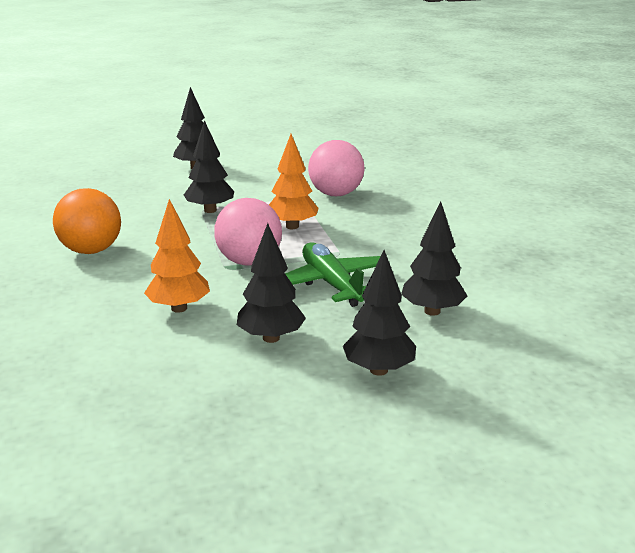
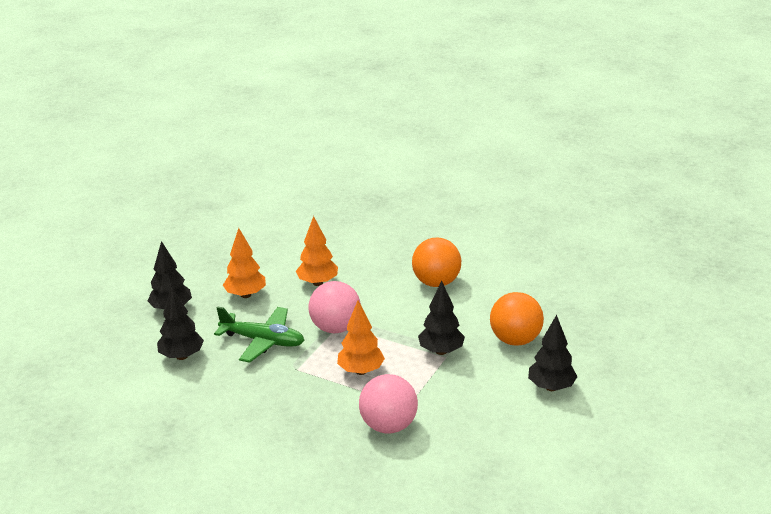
camera: 135 degrees right, 5 degrees up
(149, 193) = (515, 340): none -> orange ball
(271, 338) = (246, 295): black tree -> orange tree

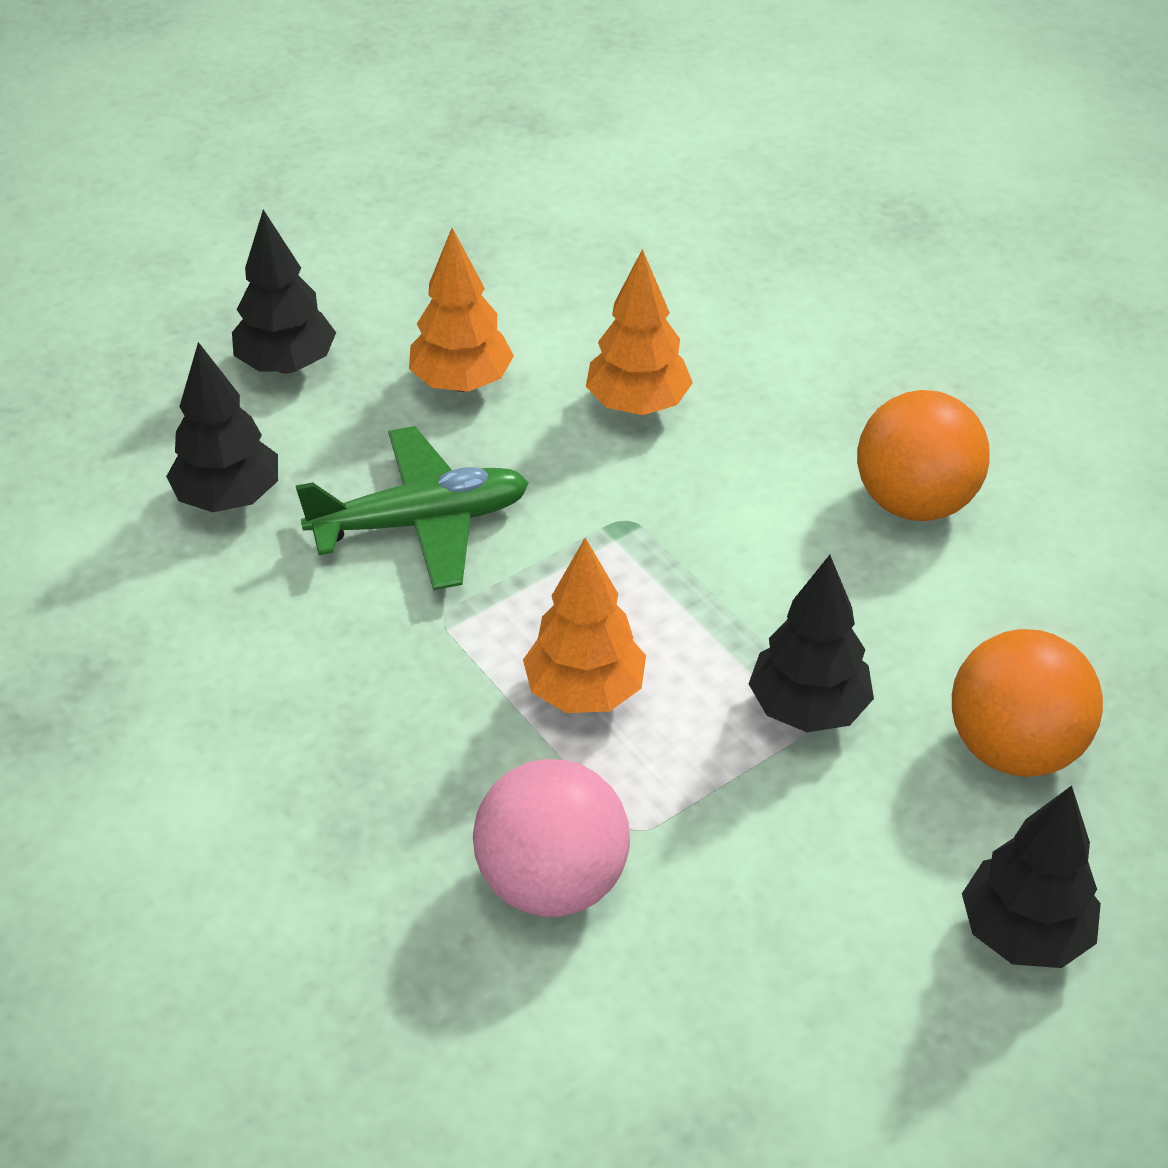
camera: 25 degrees right, 15 degrees up
(263, 341) = (421, 522): green plane -> green plane turned 60 degrees counterclockwise
(335, 328) = (601, 547): pink ball -> none

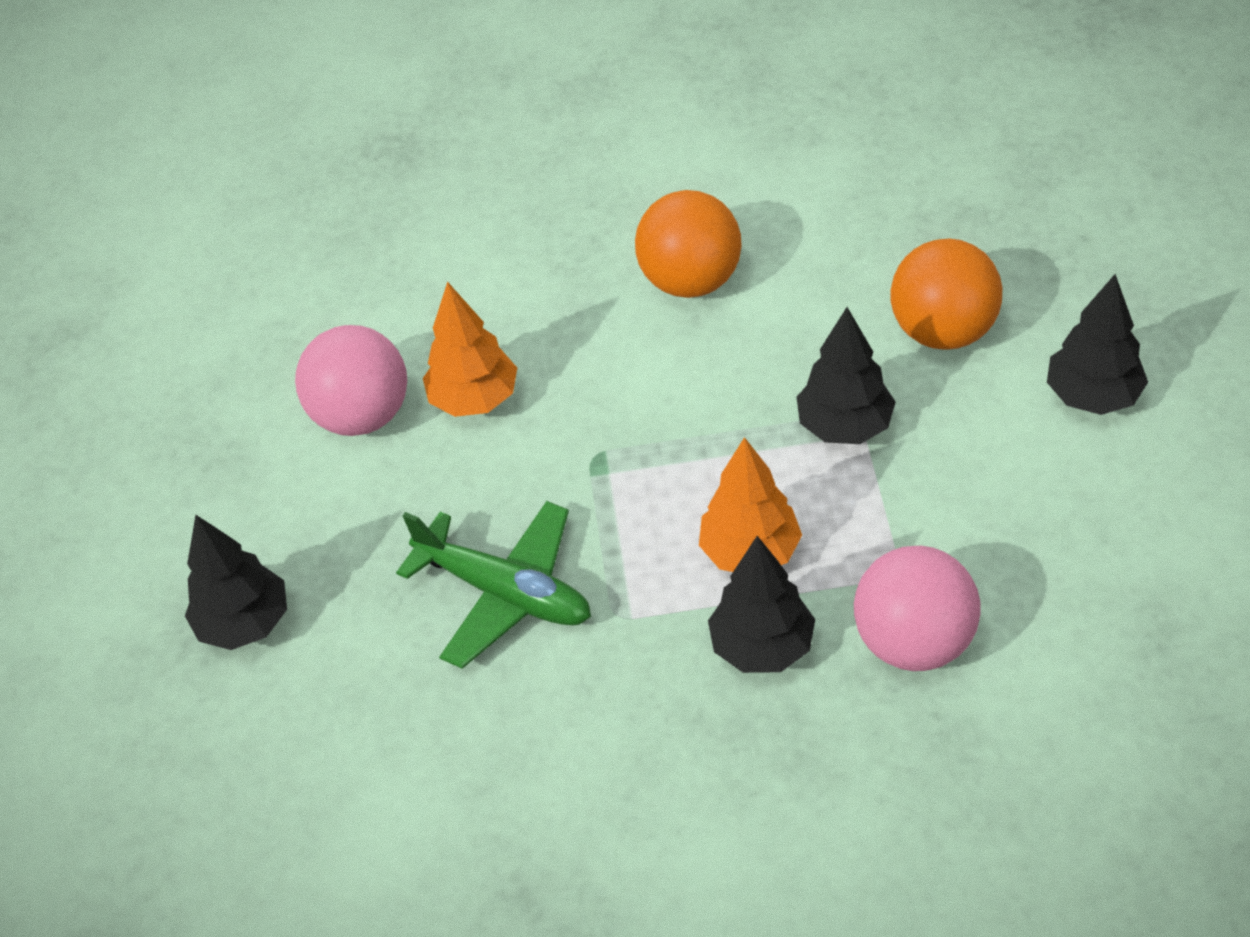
camera: 55 degrees left, 5 degrees up
(229, 498) = (382, 722): black tree -> black tree (762, 647)
(421, 522) = (505, 593): green plane -> green plane turned 105 degrees clockwise
(462, 383) = (363, 505): orange tree -> none
(565, 337) = (362, 415): none -> pink ball

